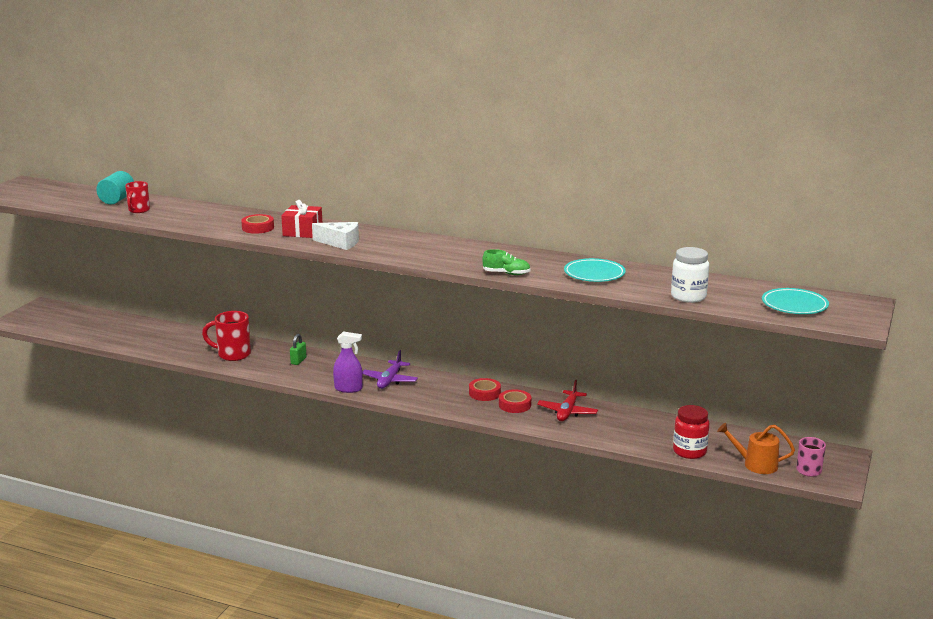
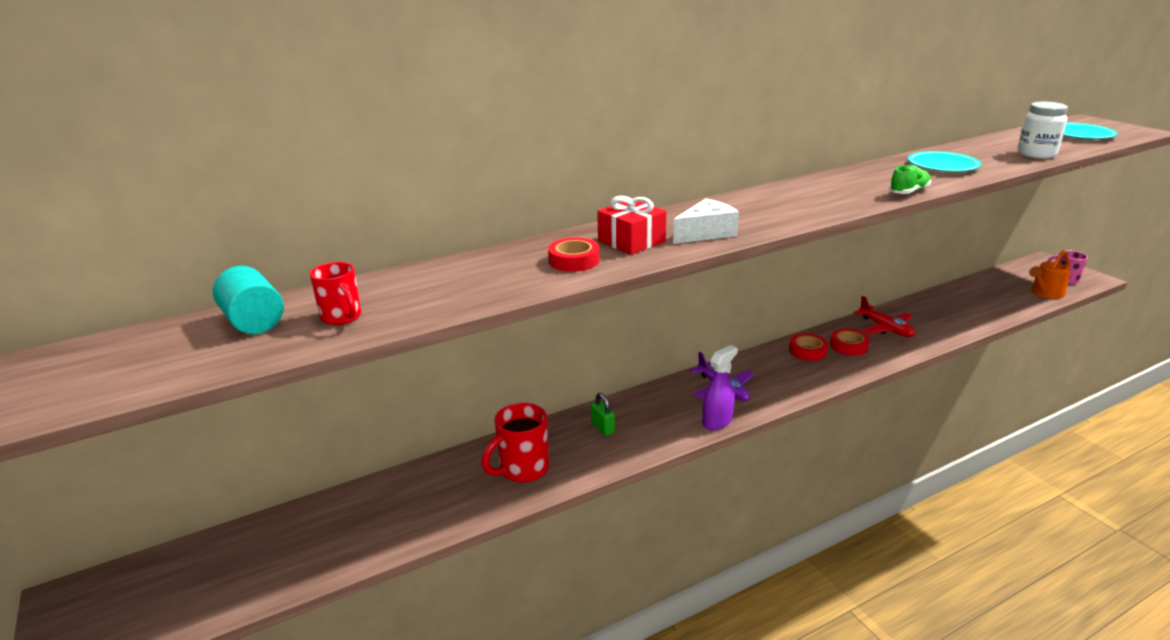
camera: 50 degrees left, 5 degrees up
(689, 451) = (1006, 308): red jar -> none

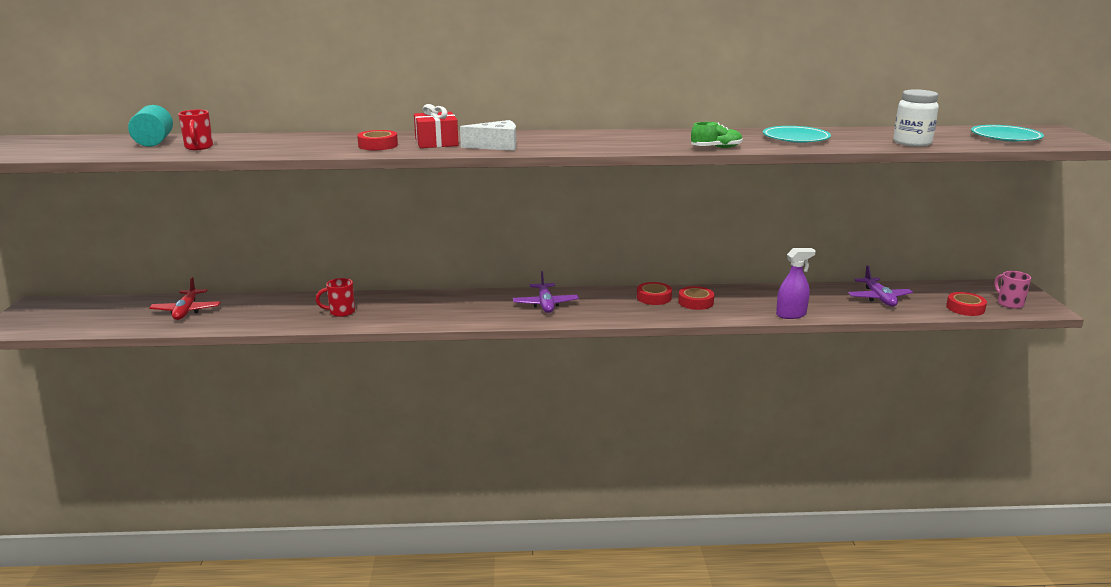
camera: 25 degrees right, 5 degrees down
(522, 469) = (341, 312): red mug -> red mug, size x0.64
(603, 428) = (424, 304): green padlock -> none
(717, 421) = (511, 320): purple spray bottle -> purple spray bottle (791, 314)
(885, 328) = (751, 298): red plane -> red plane (186, 311)
(976, 300) = (878, 298): none -> purple plane
(1045, 293) = (965, 308): orange watering can -> red tape

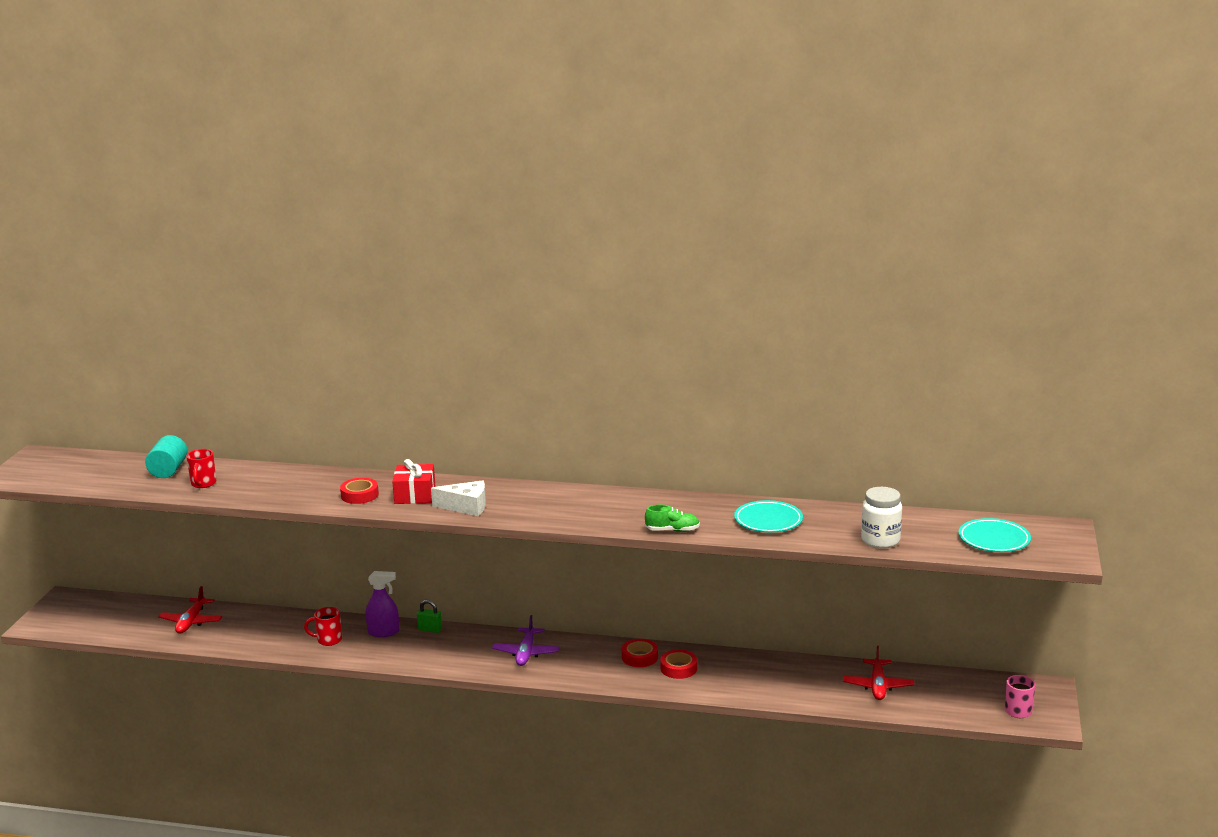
camera: 15 degrees right, 0 degrees up
(440, 295) = (430, 629): none -> green padlock
(791, 314) = (766, 697): purple spray bottle -> purple spray bottle (383, 632)
(878, 298) = (877, 686): purple plane -> red plane
(965, 308) = (961, 711): red tape -> none

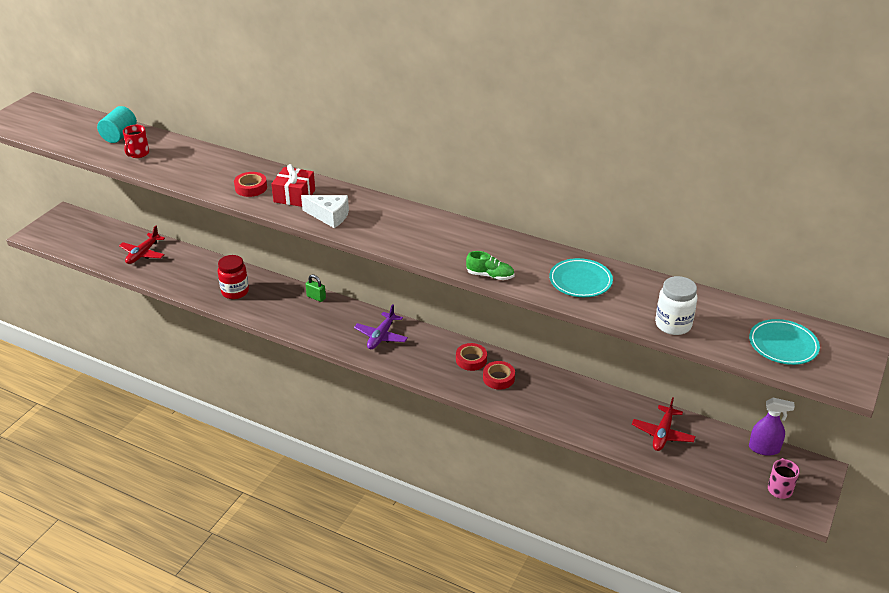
camera: 15 degrees right, 15 degrees up
(328, 640) = (235, 292): red mug -> red jar
(383, 632) = (279, 293): purple spray bottle -> purple spray bottle (764, 448)

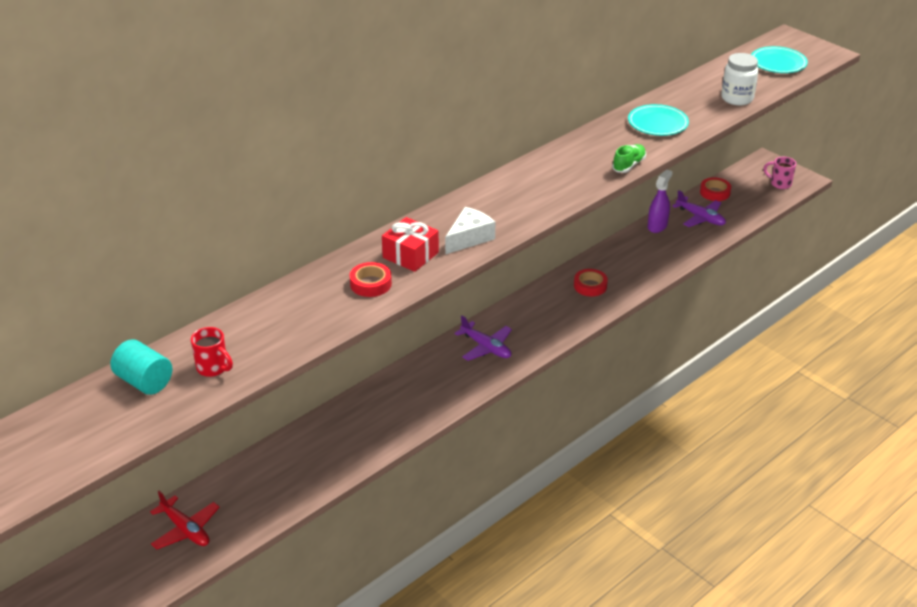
camera: 70 degrees left, 0 degrees up
(235, 292) = (334, 449): red jar -> none
(316, 297) = (387, 383): green padlock -> none
(471, 360) = (555, 296): red tape -> red tape (715, 192)
(662, 434) = (700, 218): red plane -> purple plane
(764, 448) = (734, 176): purple spray bottle -> purple spray bottle (657, 226)

